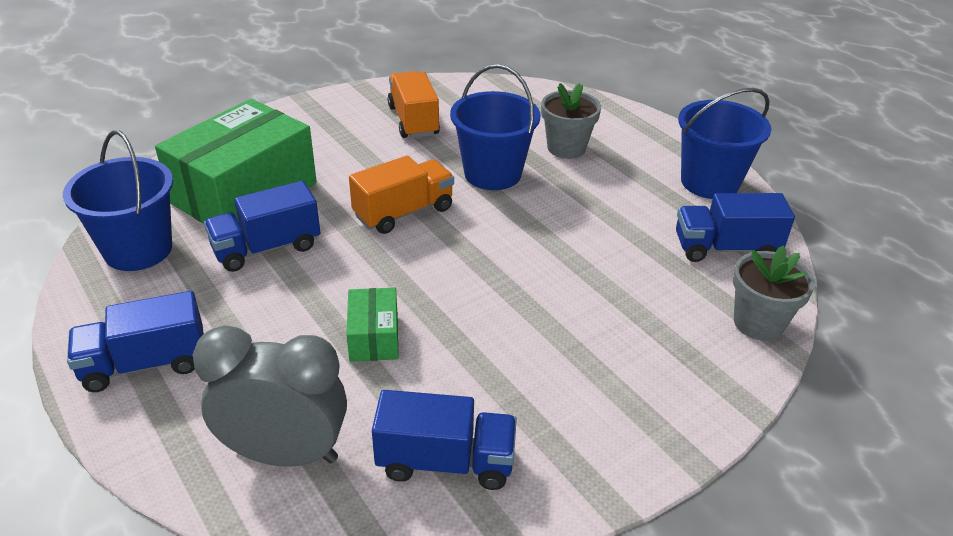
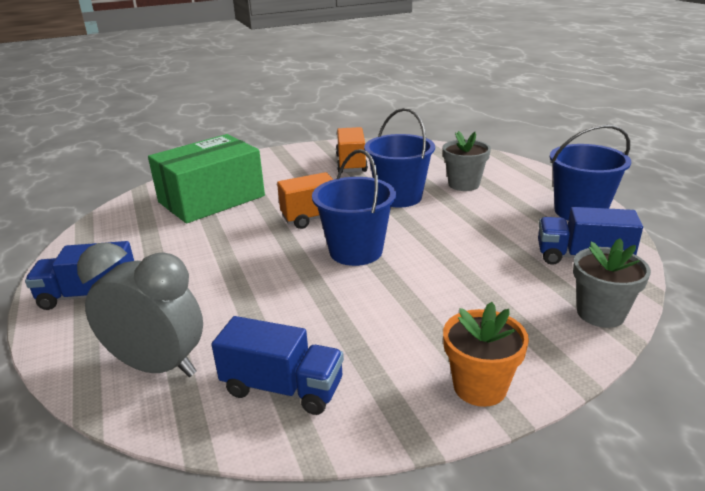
camera: 15 degrees right, 10 degrees down
(138, 250) = (123, 227): blue bucket -> blue bucket (356, 251)
(267, 248) = (211, 232): blue truck -> none
(374, 337) = (263, 294): green box -> none
(657, 431) = (480, 387): none -> orange flower pot

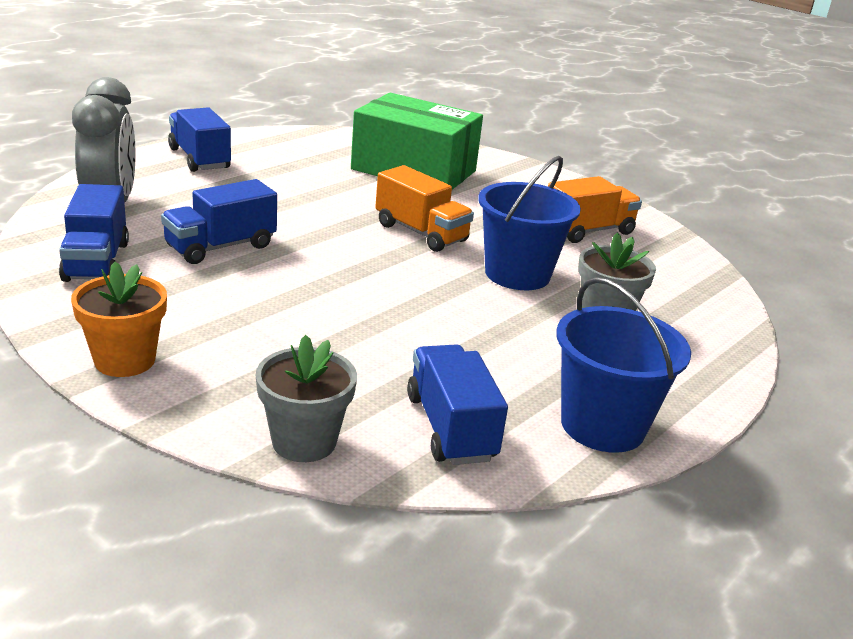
camera: 60 degrees right, 0 degrees up
(293, 309) = (221, 247): none -> blue truck
(356, 251) = (354, 263): blue bucket -> none

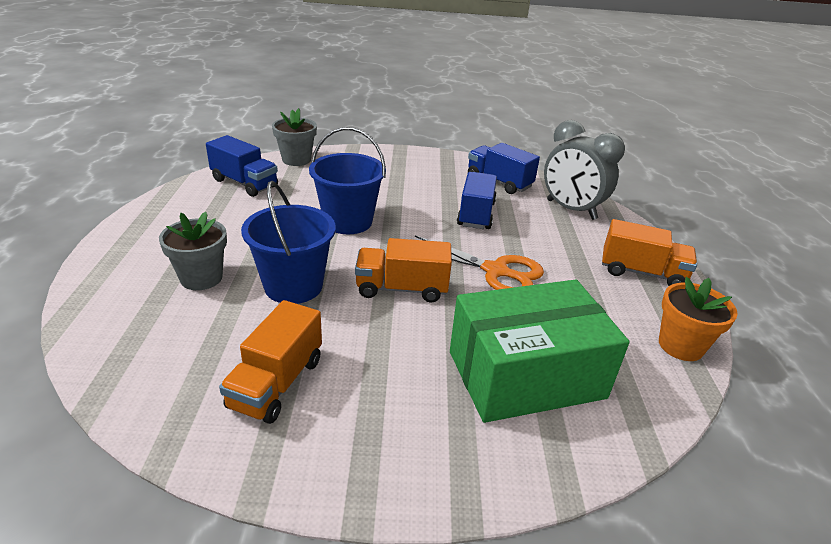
camera: 140 degrees right, 5 degrees up
(125, 360) = (401, 157): orange flower pot -> orange flower pot (680, 346)
(199, 159) = (641, 272): blue truck -> orange truck
(316, 208) = (495, 271): none -> orange scissors
(602, 425) = (169, 210): blue bucket -> blue bucket (348, 221)

